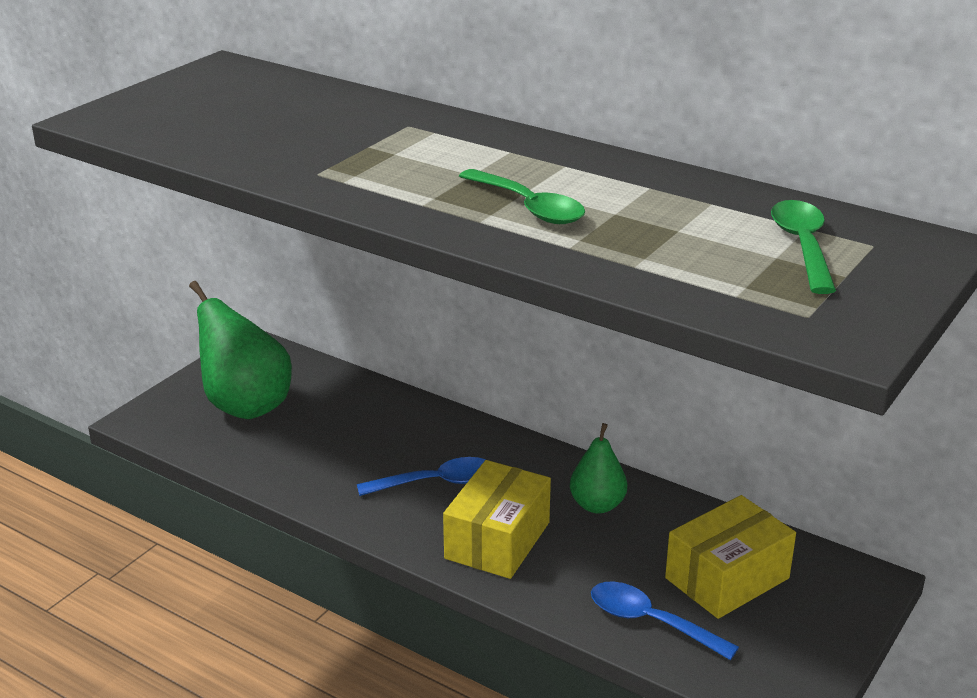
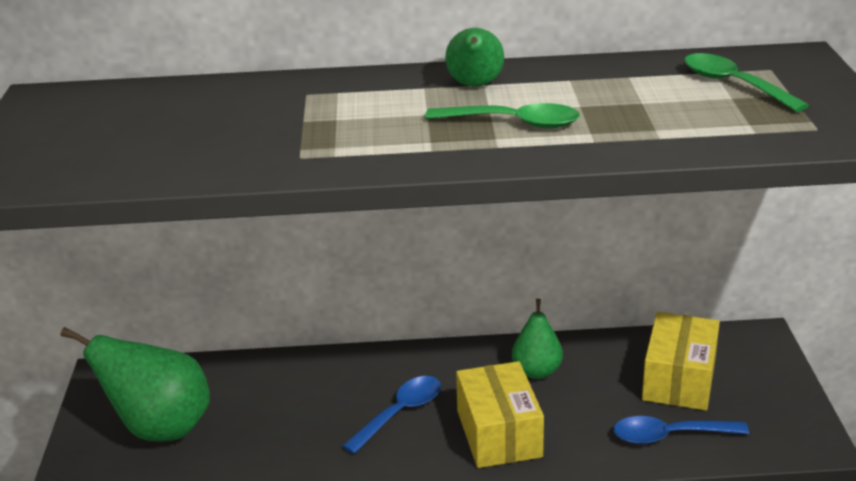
camera: 35 degrees left, 0 degrees up
(556, 164) = (475, 85): none -> green pear

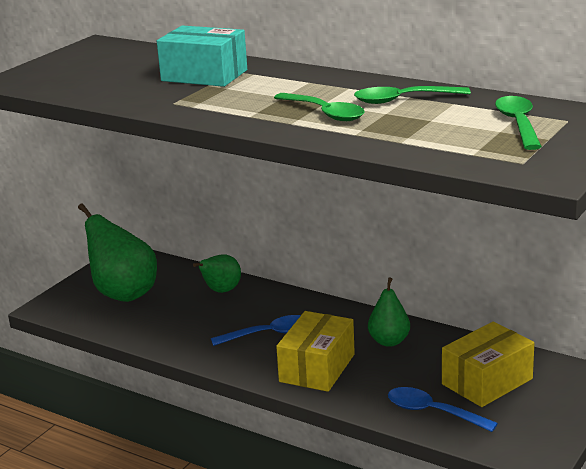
camera: 35 degrees right, 5 degrees down
(276, 109) = (204, 75): none -> turquoise box
(475, 85) = (342, 87): green pear -> green pear (221, 291)
(570, 85) = (403, 100): none -> green spoon

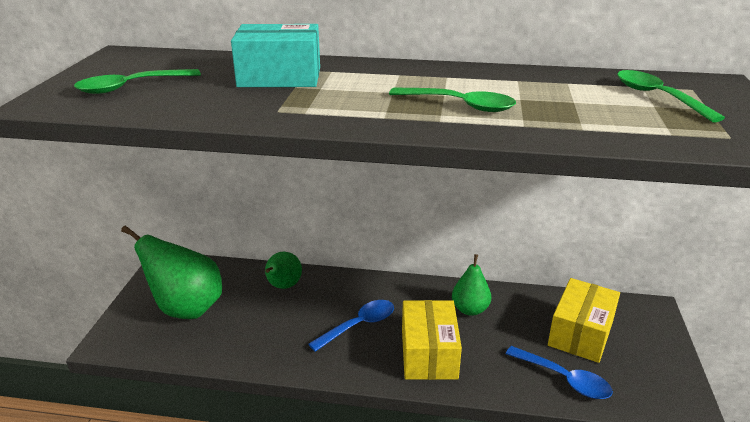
camera: 25 degrees left, 5 degrees up
(403, 100) = (516, 84): green spoon -> green spoon (131, 87)
(432, 412) = (564, 379): blue spoon -> blue spoon turned 150 degrees counterclockwise

